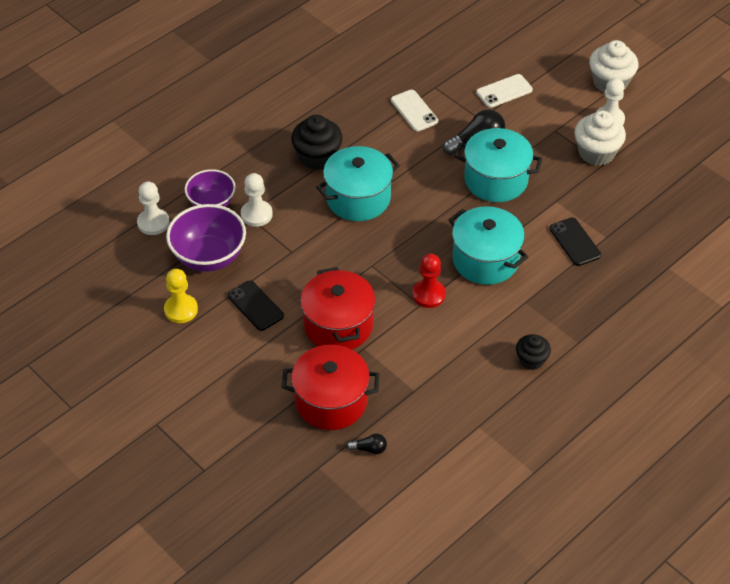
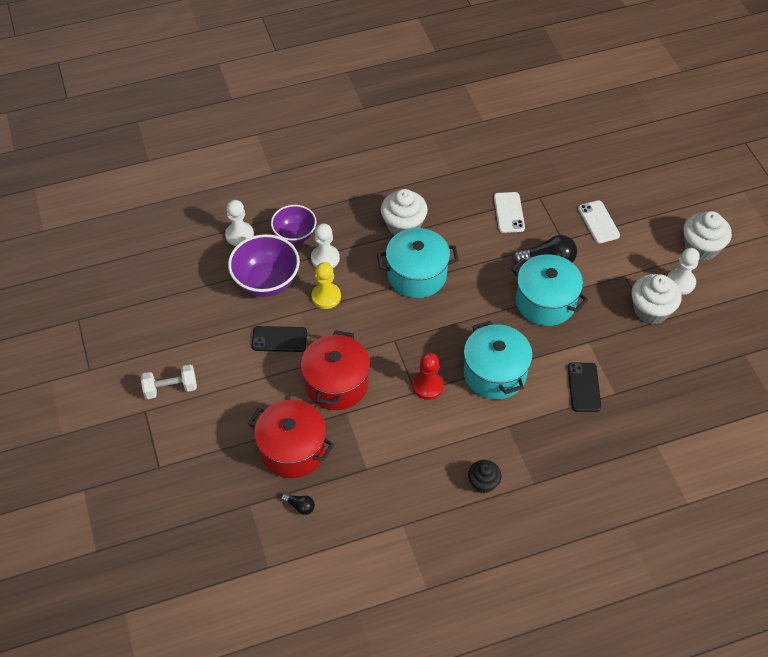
camera: 25 degrees right, 5 degrees up
(170, 392) = (171, 388): none -> white dumbbell
(181, 310) = (219, 319): yellow pawn -> yellow pawn (326, 297)
(255, 306) = (279, 339): black phone -> black phone turned 75 degrees counterclockwise
(317, 157) = (403, 225): black cupcake -> white cupcake
(504, 91) = (598, 222): white phone -> white phone turned 75 degrees clockwise

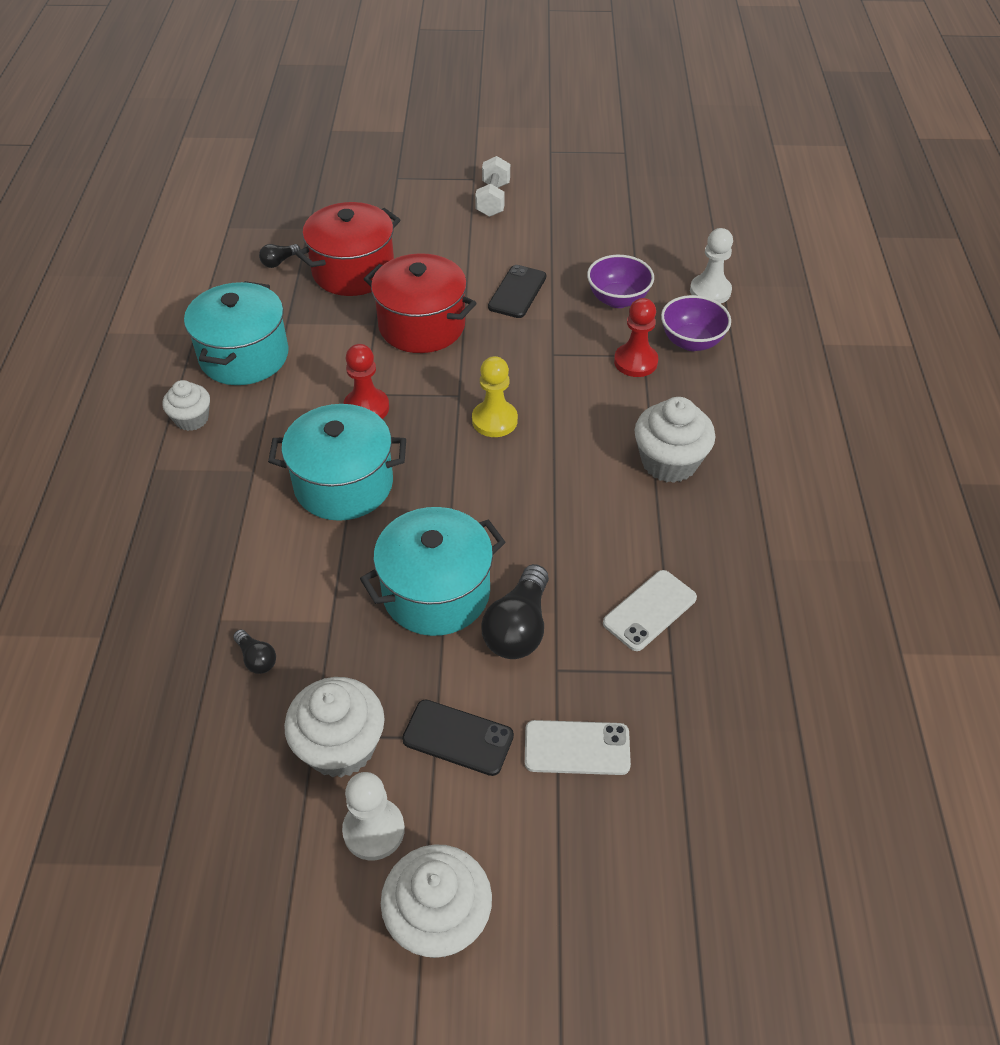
camera: 110 degrees right, 5 degrees down
(266, 281) = (617, 299): purple bowl -> purple bowl, size x0.66
(325, 258) = (635, 362): white pawn -> red pawn
(326, 297) = (566, 347): yellow pawn -> yellow pawn (494, 420)
(417, 275) = (562, 450): turquoise pot -> turquoise pot (244, 356)
(483, 483) = (192, 419): black cupcake -> white cupcake
(509, 212) = (649, 610): white phone -> white phone turned 60 degrees counterclockwise
(584, 387) = (255, 582): black phone -> black phone (458, 738)
(627, 365) = (256, 658): none -> black light bulb

